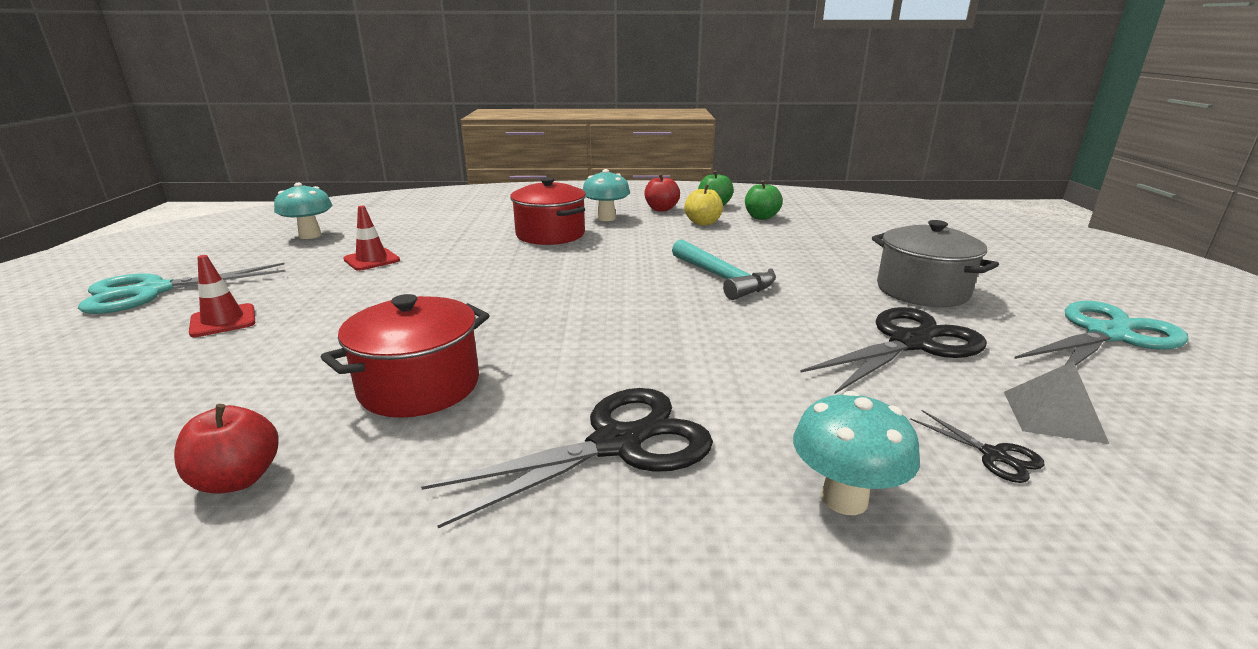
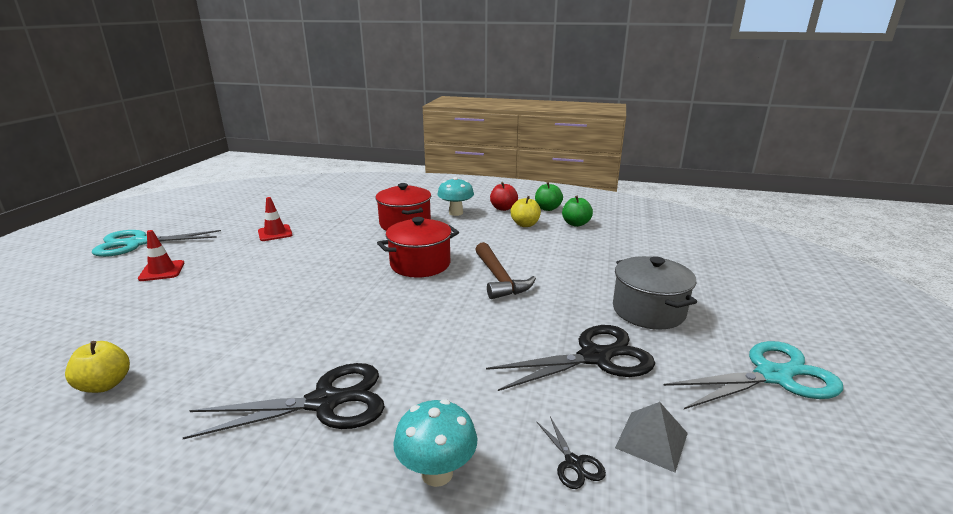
camera: 15 degrees right, 0 degrees up
(238, 479) = (105, 384): red apple -> yellow apple
(310, 235) = (251, 208): turquoise mushroom -> none
(419, 386) = (239, 337): red pot -> red pot (420, 264)
(722, 278) = (499, 278): turquoise hammer -> brown hammer

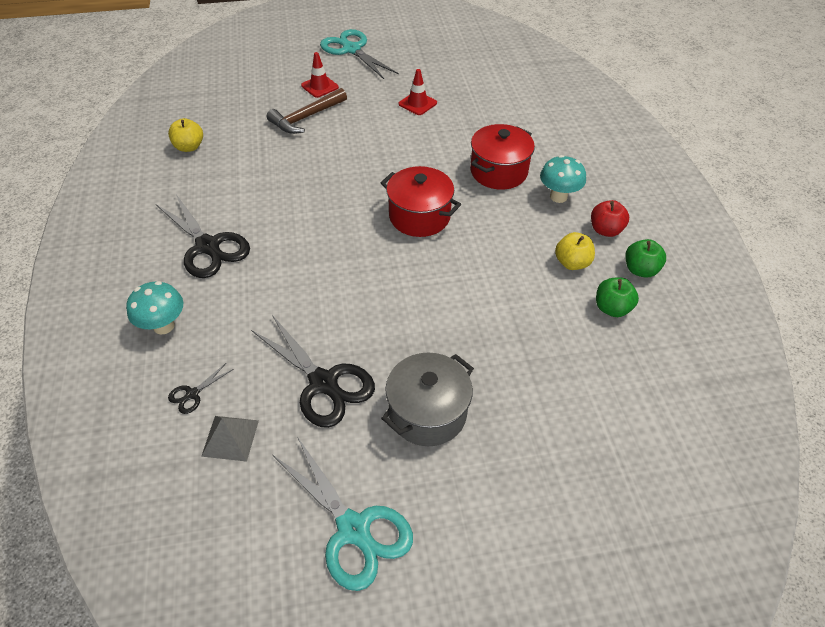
camera: 65 degrees right, 25 degrees up
(499, 278) = (426, 280): brown hammer -> brown hammer (306, 117)

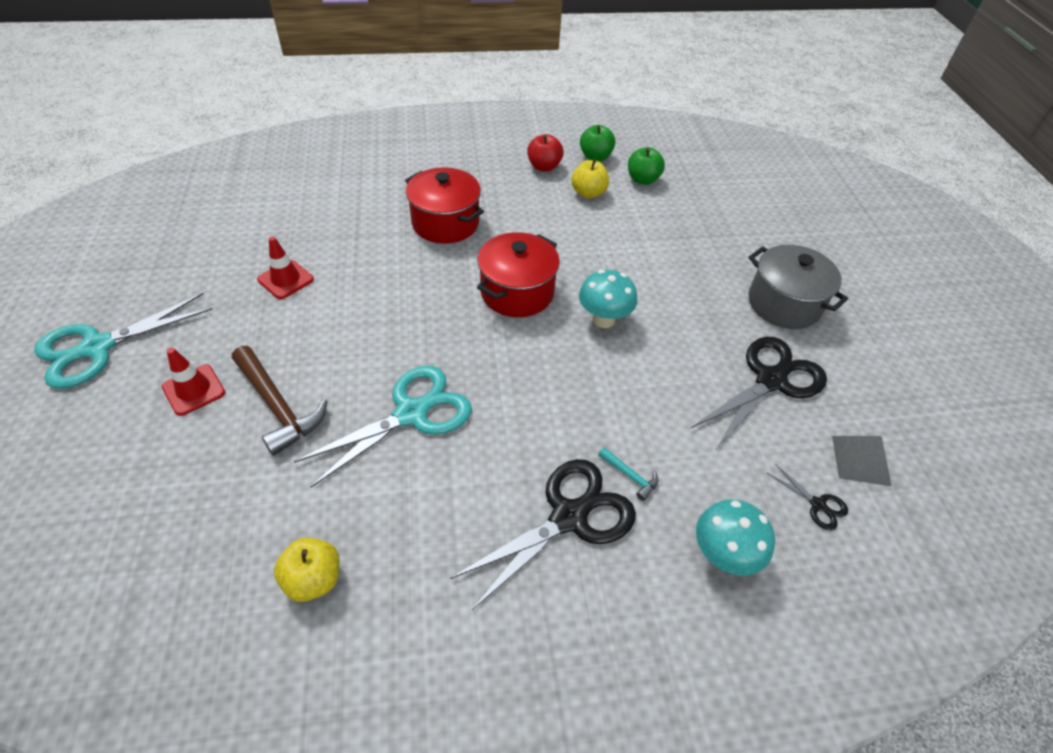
camera: 90 degrees left, 0 degrees up
(235, 279) = (630, 476): none -> turquoise hammer
(353, 529) = (915, 358): turquoise scissors -> turquoise scissors (411, 413)
(558, 196) = (493, 187): turquoise mushroom -> turquoise mushroom (603, 319)

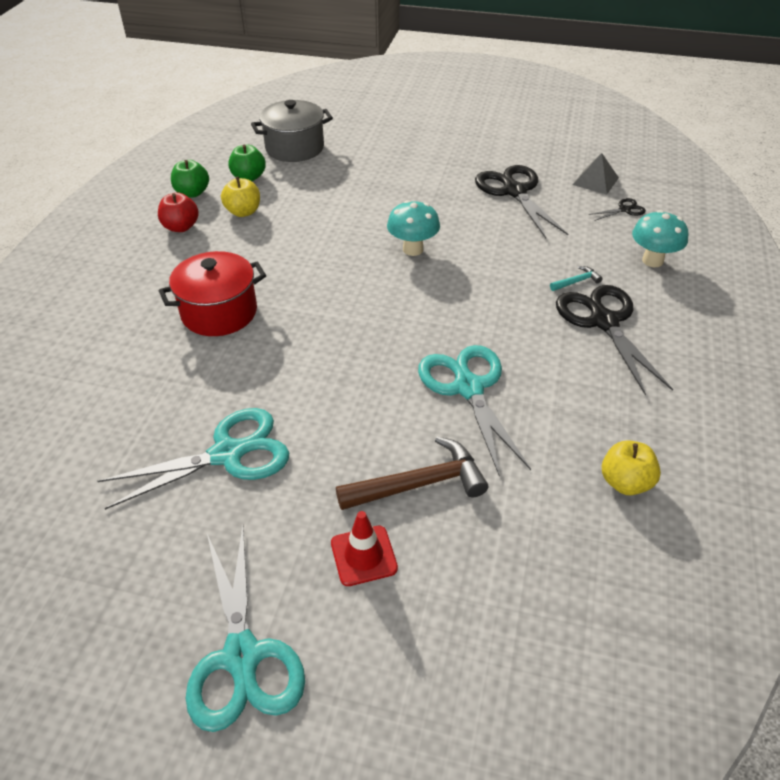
camera: 65 degrees left, 5 degrees down
(285, 279) = (227, 454): red traffic cone -> turquoise scissors
(517, 292) = (351, 289): red pot -> none
(784, 304) = (443, 160): grey pot -> grey pot (294, 148)

